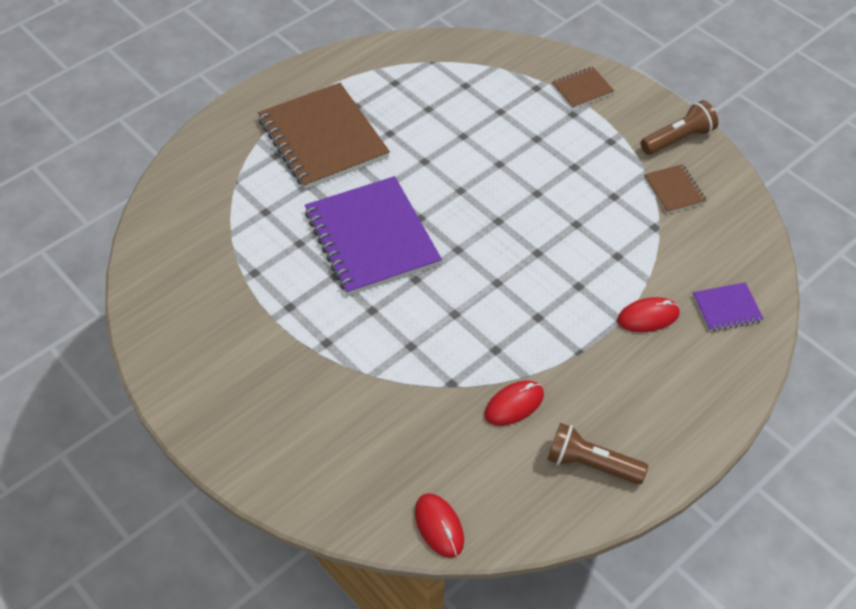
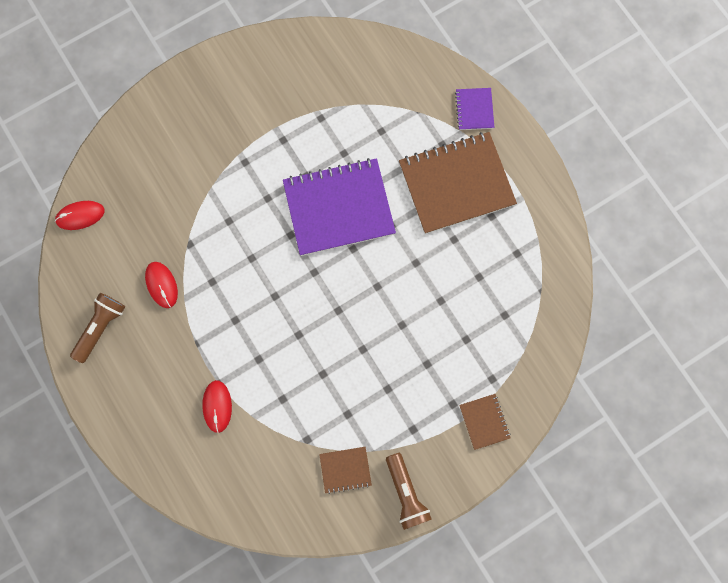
camera: 100 degrees right, 25 degrees up
(726, 308) = (212, 473): purple notebook -> purple notebook (474, 109)

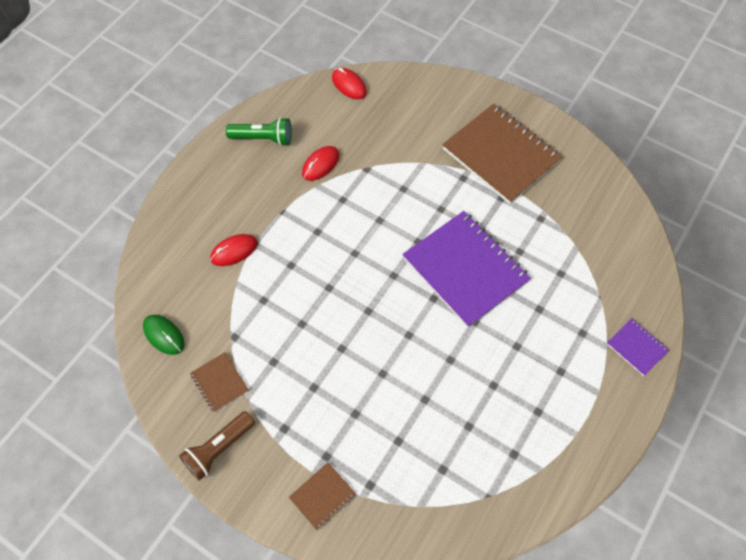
camera: 65 degrees right, 15 degrees down
(101, 327) = (263, 138): brown flashlight -> green flashlight
(274, 504) = (164, 335): none -> green mouse
(456, 184) = (551, 363): brown notebook -> brown notebook (501, 155)
(474, 109) = (636, 347): purple notebook -> purple notebook turned 75 degrees clockwise

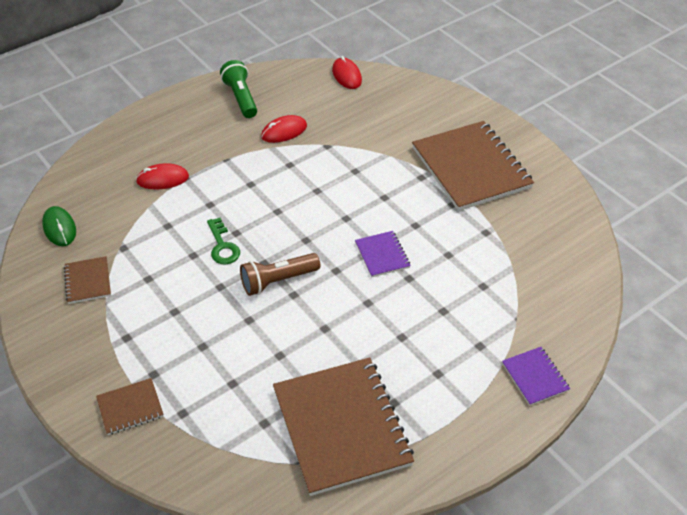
camera: 20 degrees right, 15 degrees down
(219, 449) = (55, 335): brown flashlight -> brown flashlight (278, 281)
(263, 138) = (241, 98): green flashlight -> green flashlight turned 135 degrees counterclockwise
(323, 305) = (222, 246): none -> green key
(465, 269) = (382, 255): purple notebook -> purple notebook, size x0.45
(506, 449) = (341, 427): none -> brown notebook

